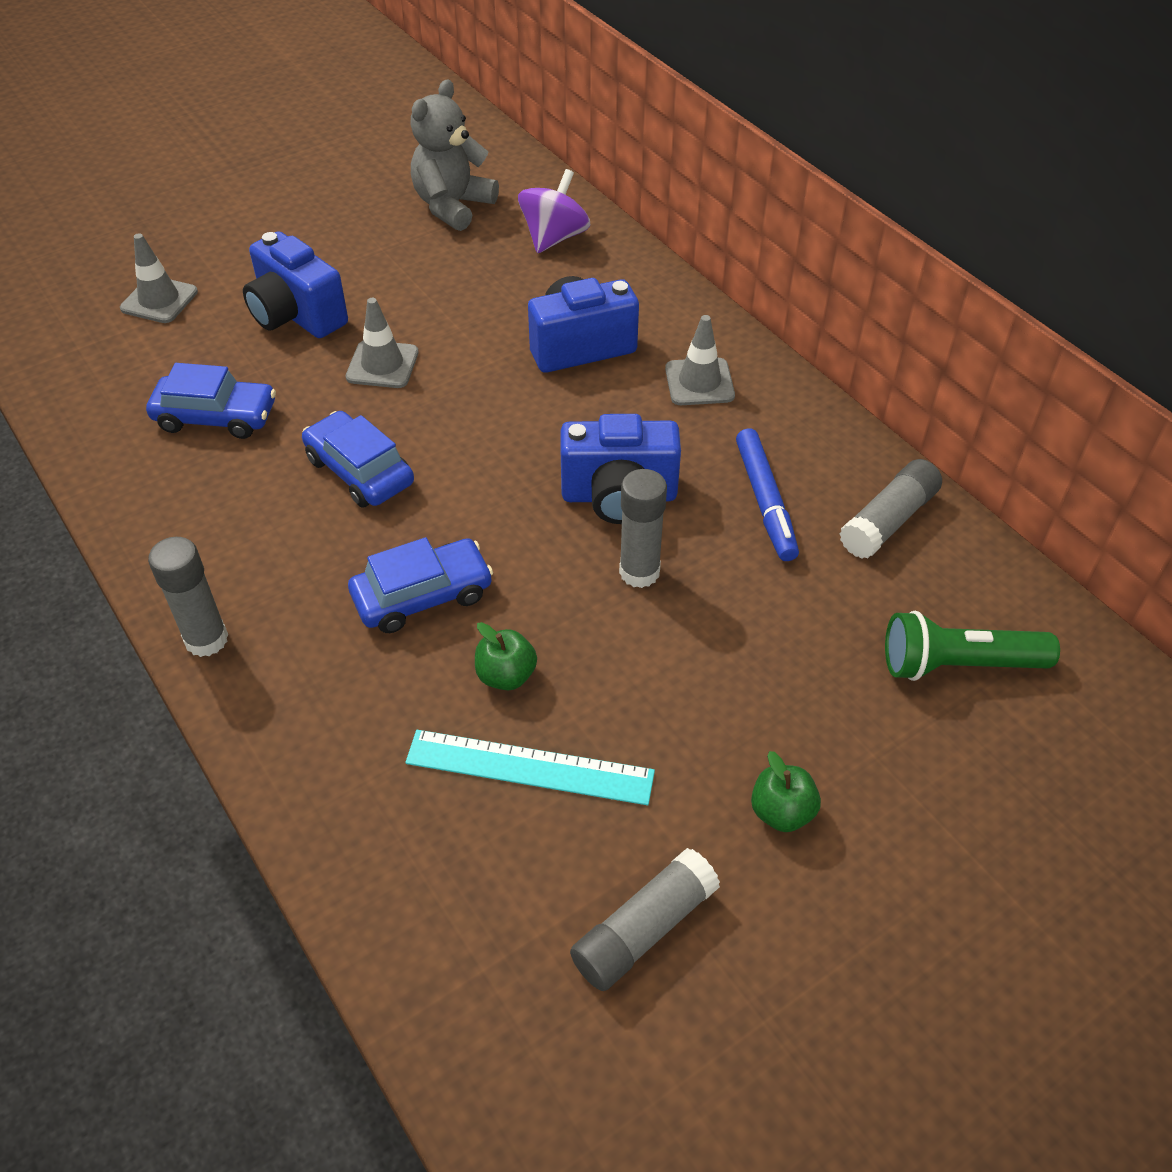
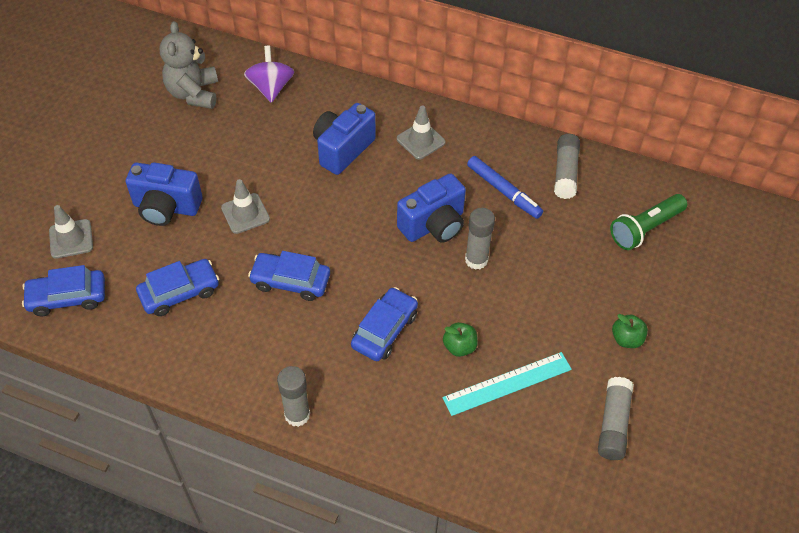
camera: 35 degrees left, 5 degrees up
(91, 360) = (67, 297): none -> blue car

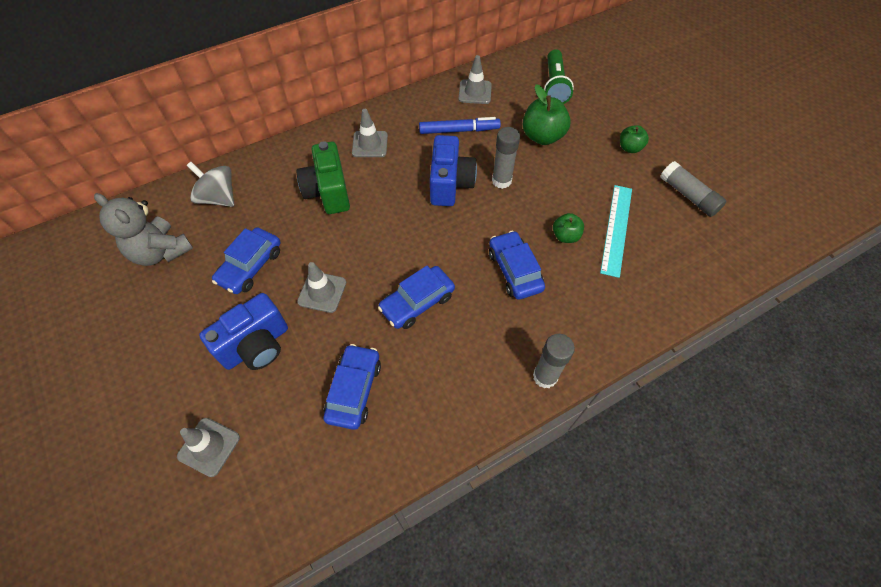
camera: 50 degrees left, 5 degrees up
(67, 297) = (271, 490): blue car -> blue car (250, 266)
(271, 88) = (218, 198): purple spinning top -> grey spinning top
(342, 149) = (328, 192): blue camera -> green camera
(564, 259) = (542, 136): none -> green apple
(565, 172) = (475, 92): grey glue stick -> grey traffic cone

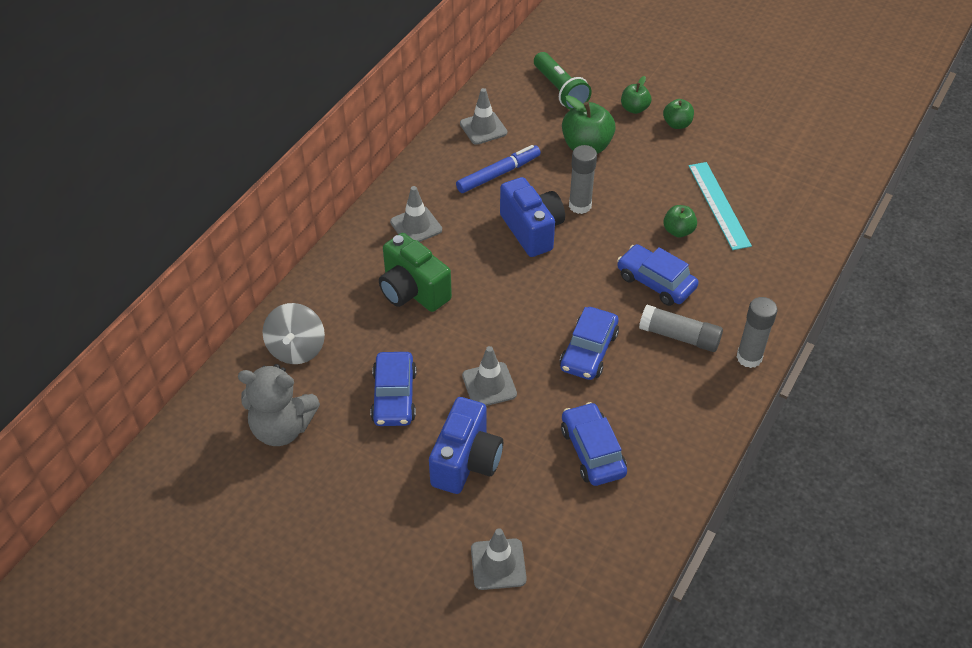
camera: 30 degrees left, 10 degrees down
(218, 198) = (296, 349): grey spinning top -> grey spinning top turned 90 degrees counterclockwise
(603, 122) = (634, 109): none -> green apple
(688, 196) = (759, 147): grey glue stick -> grey glue stick (679, 336)

